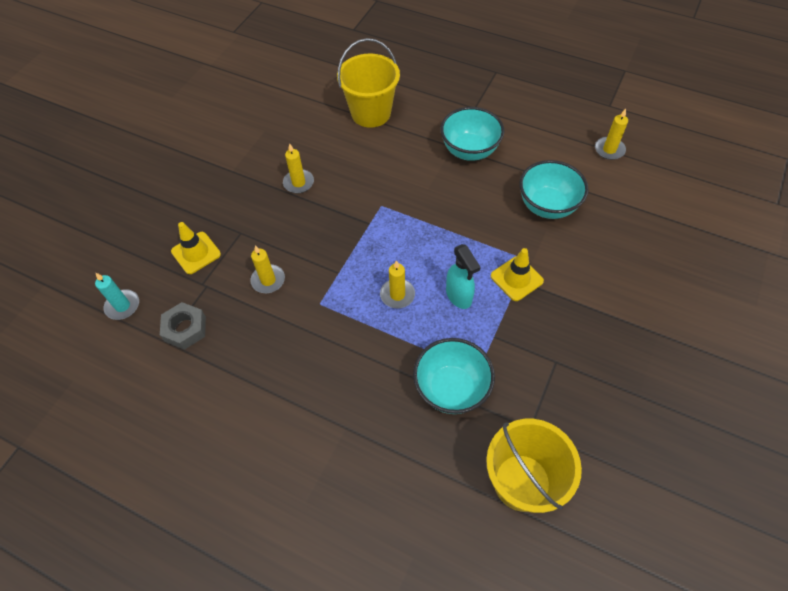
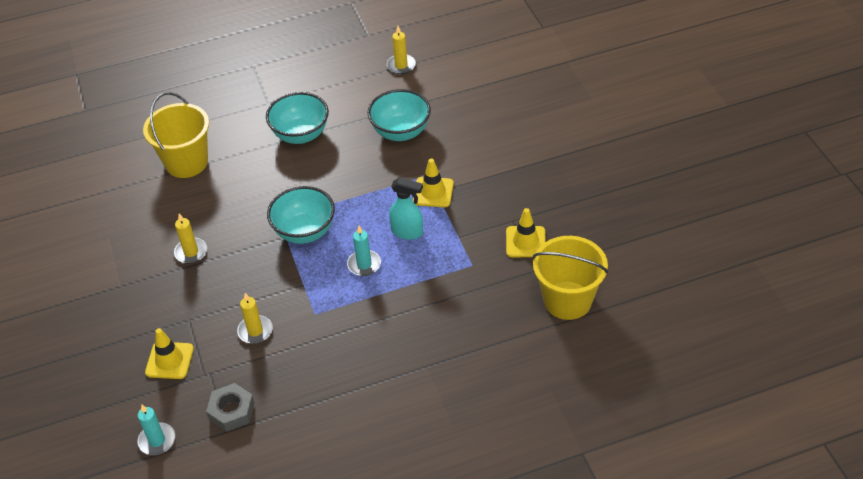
camera: 45 degrees left, 10 degrees down
(397, 295) = (364, 264): yellow candle -> turquoise candle
(451, 389) = (468, 288): turquoise bowl -> turquoise bowl (304, 232)
(545, 391) = (525, 242): none -> yellow traffic cone

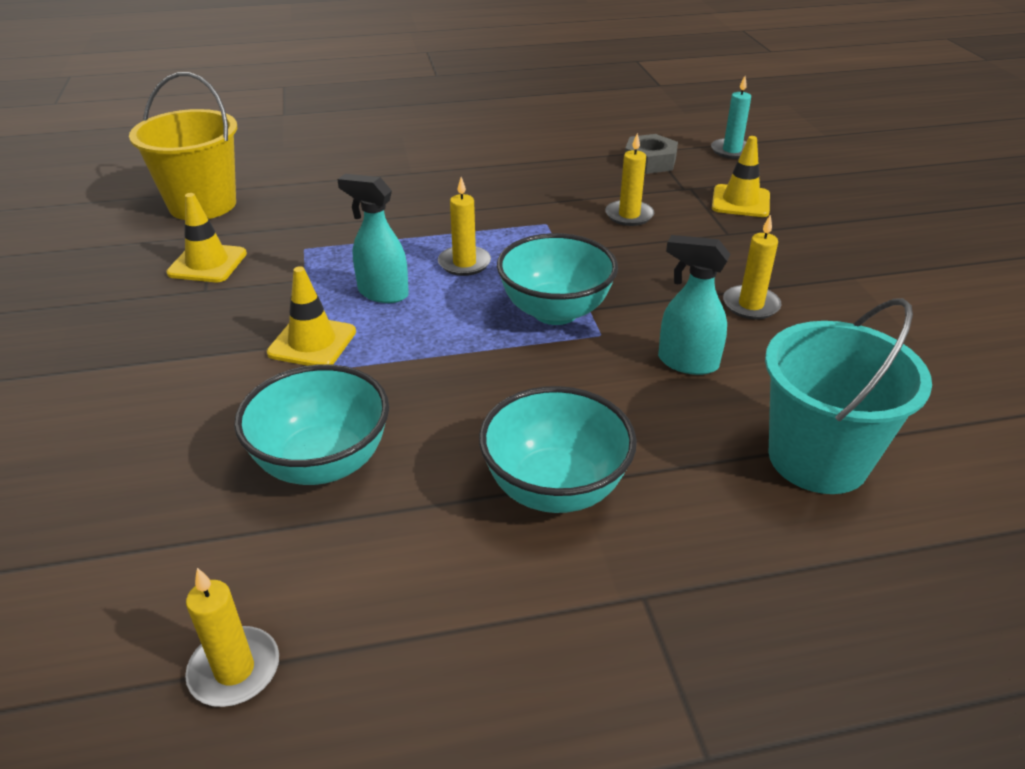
camera: 175 degrees left, 10 degrees down
(186, 162) = (818, 458): yellow bucket -> turquoise bucket
(235, 206) = (687, 362): none -> turquoise spray bottle
(364, 264) = (464, 263): turquoise candle -> yellow candle

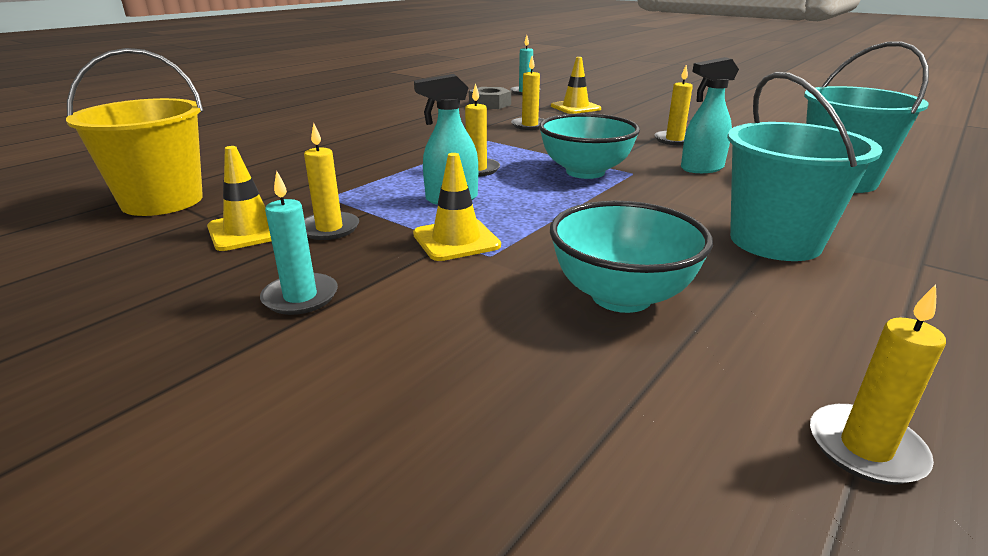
camera: 40 degrees left, 10 degrees down
(150, 345) = (300, 297): none -> turquoise candle
(254, 286) = (329, 229): none -> yellow candle
(555, 488) = (775, 241): turquoise bowl -> turquoise bucket

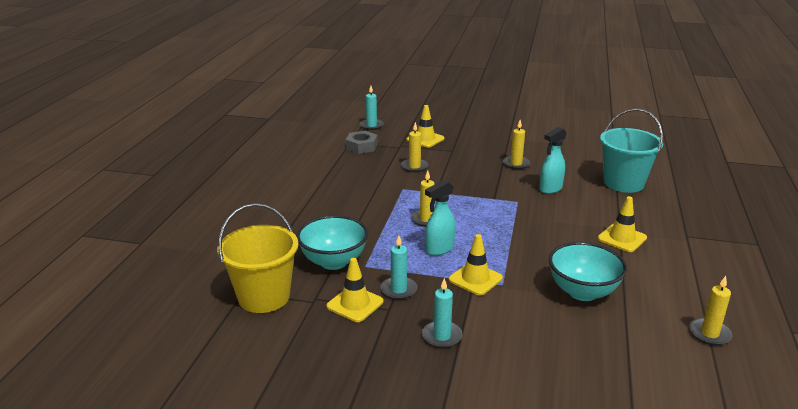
camera: 25 degrees left, 0 degrees up
(329, 229) = (398, 290): yellow candle -> turquoise candle
(585, 172) = (491, 207): turquoise bowl -> turquoise bowl (333, 261)
(775, 241) = (622, 238): turquoise bucket -> yellow traffic cone

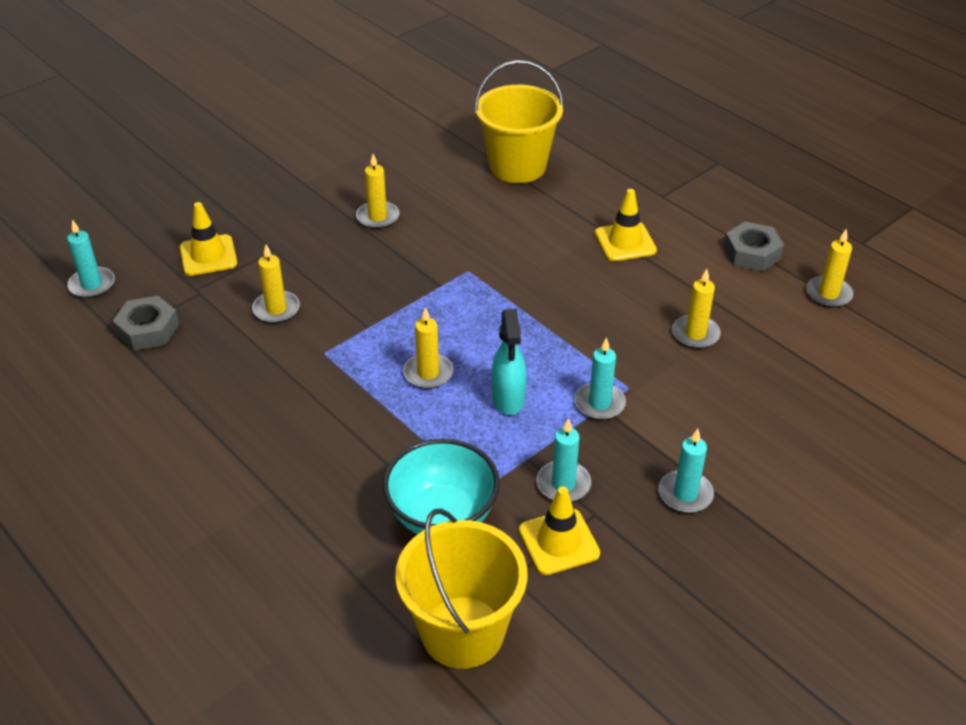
camera: 55 degrees left, 15 degrees up
(475, 279) = (599, 403): yellow traffic cone -> turquoise candle
(550, 189) = (469, 227): turquoise spray bottle -> none
(582, 292) = (695, 334): turquoise bowl -> yellow candle
(623, 183) = (517, 166): turquoise bucket -> yellow bucket
(694, 287) = (752, 253): none -> grey nut

